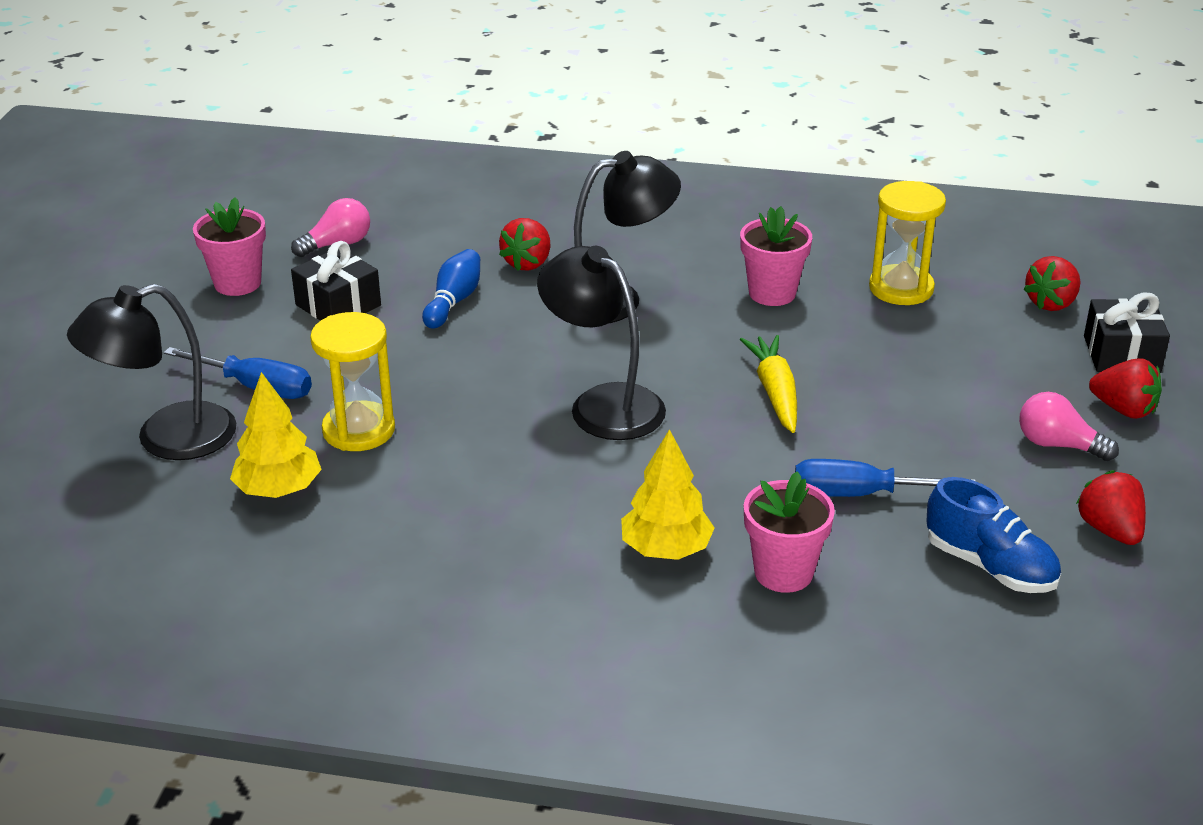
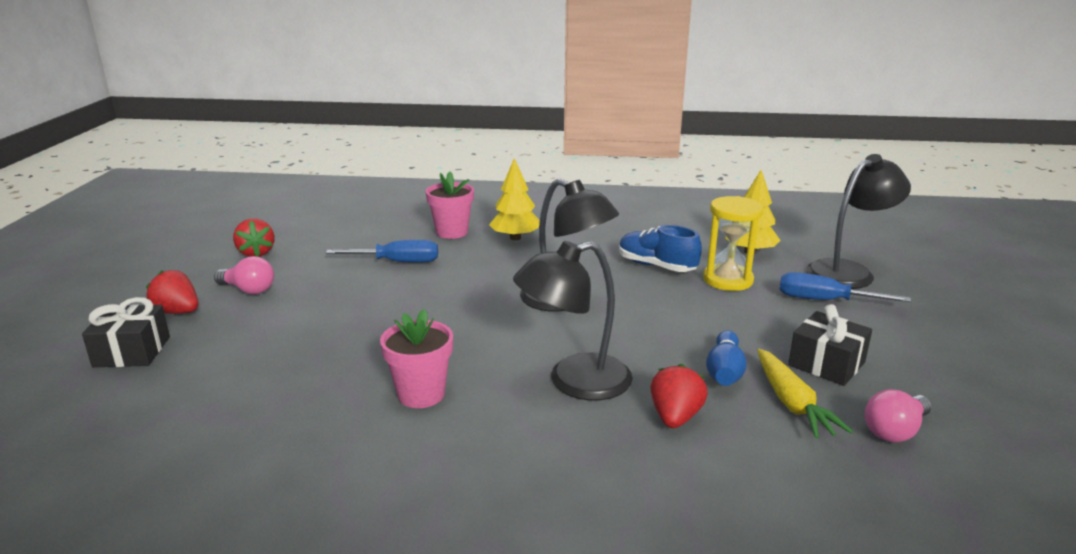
camera: 175 degrees right, 10 degrees down
(237, 283) = (943, 381): pink flower pot -> none
(775, 392) = (437, 312): yellow carrot -> yellow carrot (792, 403)
(901, 288) = (288, 405): yellow hourglass -> none
(990, 566) = (338, 238): blue shoe -> blue shoe (656, 266)
(1051, 303) = (146, 396): red strawberry -> none

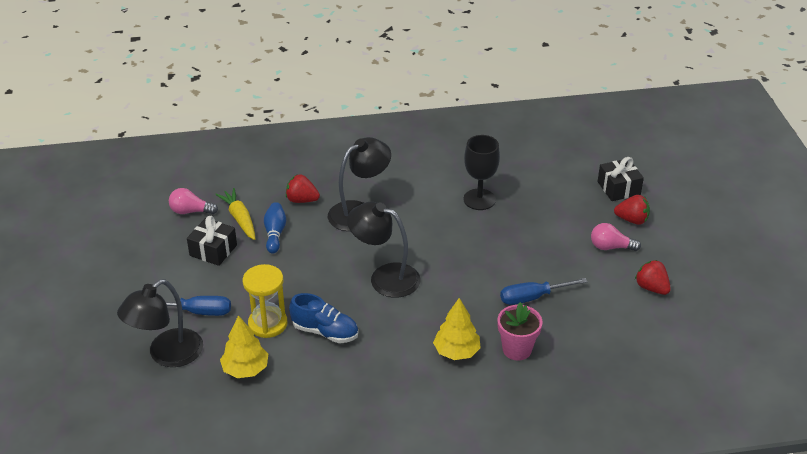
camera: 165 degrees right, 15 degrees up
(363, 370) = (479, 199): none -> black goblet
(421, 394) = (437, 190): pink flower pot -> none
(675, 417) = (302, 200): red strawberry -> red strawberry turned 105 degrees clockwise
(895, 431) = (190, 211): pink light bulb -> pink light bulb turned 120 degrees counterclockwise

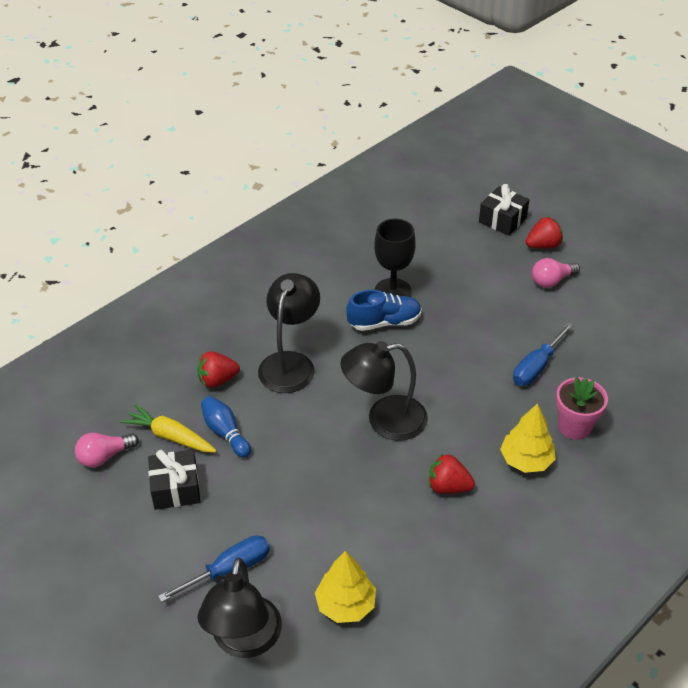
camera: 35 degrees left, 5 degrees up
(268, 324) = (318, 539): yellow hourglass -> none
(325, 332) = (384, 513): blue shoe -> blue shoe (384, 322)
(651, 288) = (622, 303): red strawberry -> red strawberry (448, 487)

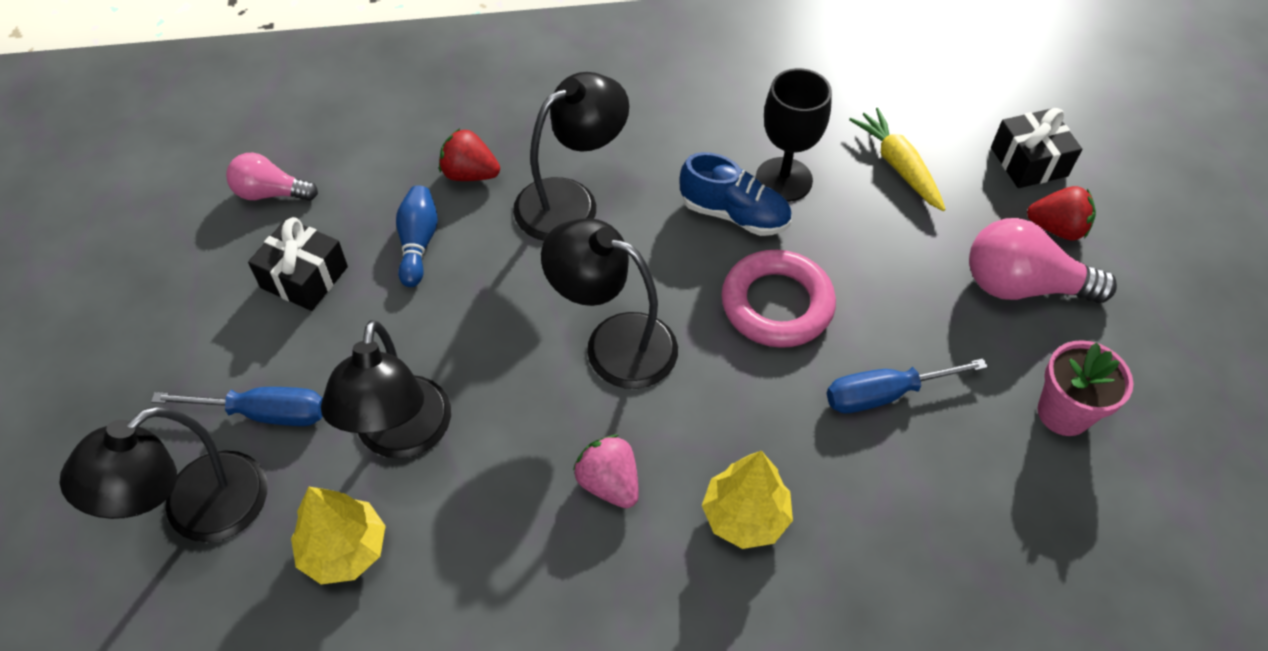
camera: 35 degrees right, 10 degrees up
(170, 436) = (357, 211): yellow carrot -> yellow carrot (898, 166)
(318, 533) = (401, 436): none -> black lamp
(447, 354) = (777, 304): none -> pink ring
(448, 487) = (609, 483): red strawberry -> pink strawberry
(551, 281) = (1021, 286): pink light bulb -> pink light bulb, size x1.62
(574, 427) = (859, 513): pink flower pot -> pink flower pot (1063, 413)

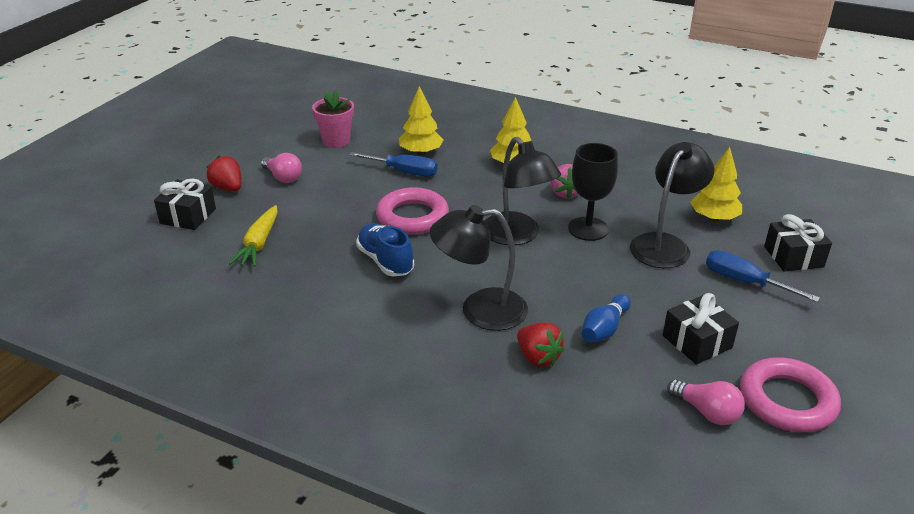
camera: 145 degrees left, 20 degrees down
(187, 245) = (787, 401): none -> pink ring
(198, 512) = (793, 257): black lamp -> black gift
(783, 179) = (333, 265): black goblet -> black goblet (588, 229)
(911, 462) = (421, 152): none -> yellow tree
(1021, 286) = (283, 177): pink light bulb -> pink light bulb, size x0.62

